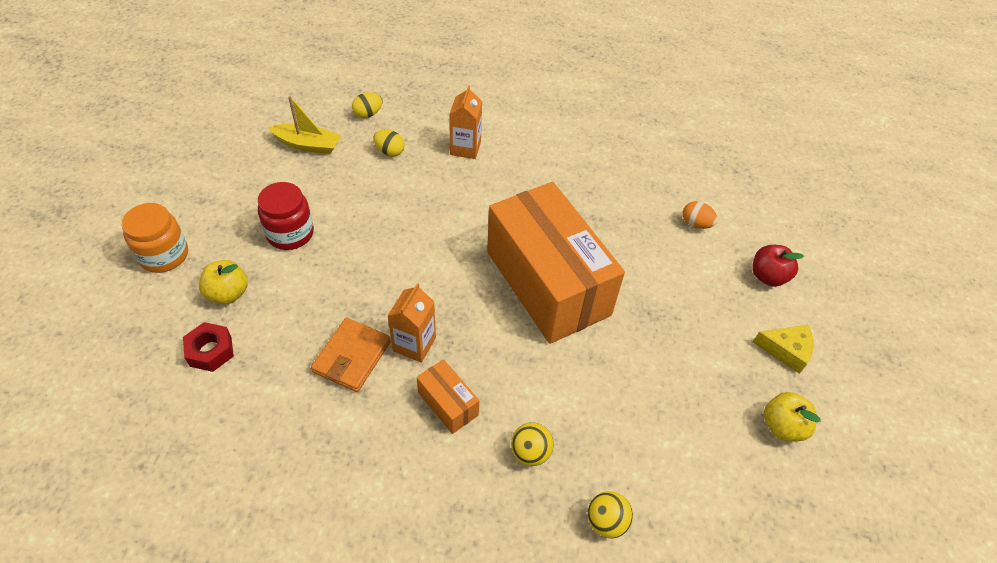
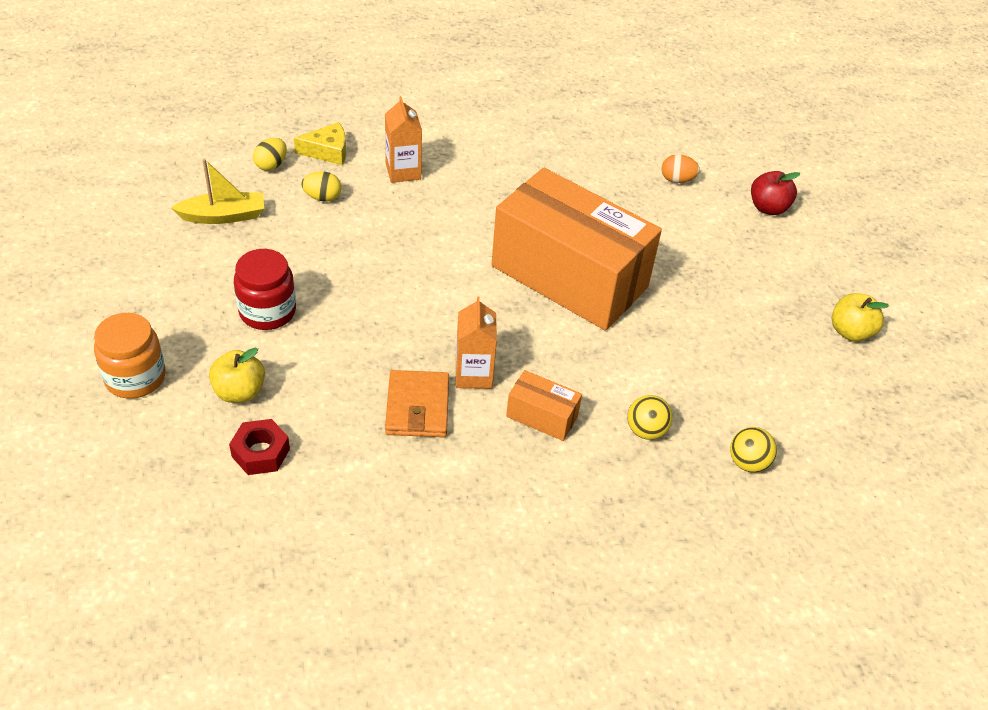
camera: 25 degrees left, 5 degrees down
(786, 350) = (819, 267): yellow cheese -> yellow cheese (328, 151)

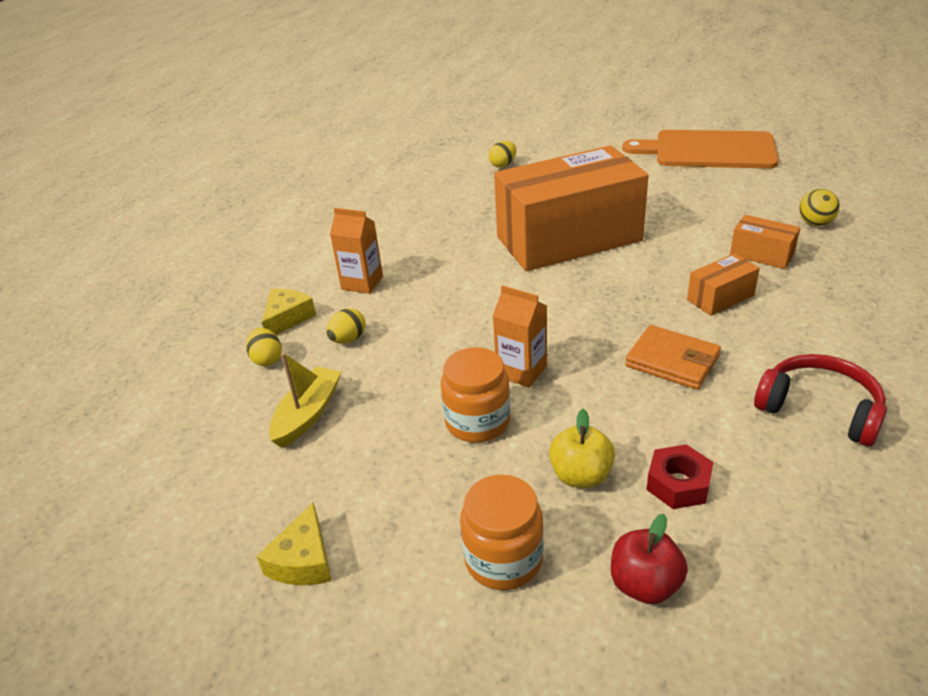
camera: 50 degrees left, 10 degrees down
(87, 279) = (303, 560): none -> yellow cheese
(267, 311) = (477, 422): red jar -> orange jar
(408, 526) = (819, 409): none -> red headphones
(473, 374) = (650, 318): orange carton -> orange carton (521, 371)
(646, 430) = (761, 255): yellow ball -> orange box
(677, 180) = (503, 165): orange egg -> yellow egg
(768, 208) = (564, 142): red apple -> red apple (645, 585)
(850, 332) = (708, 150): yellow apple -> orange cutting board

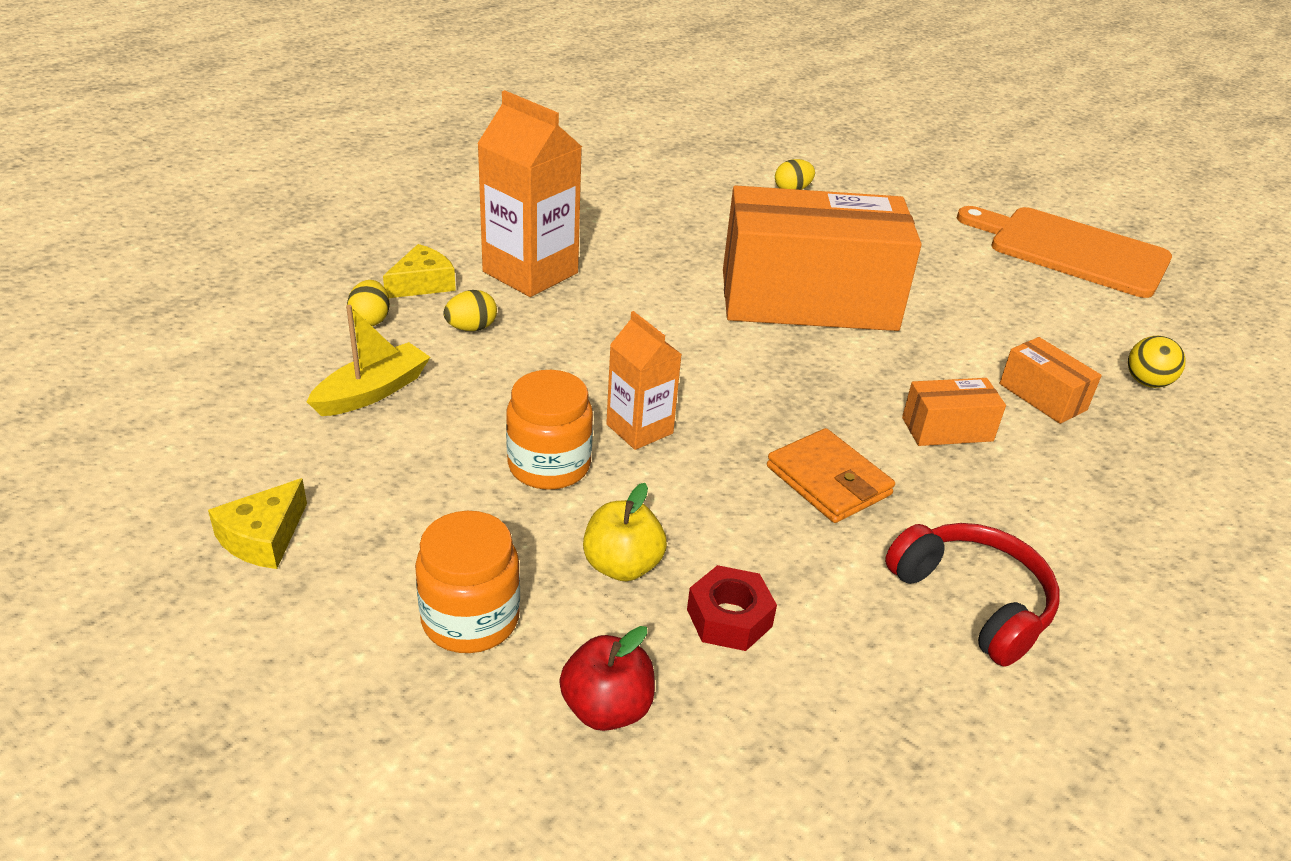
camera: 15 degrees right, 0 degrees up
(362, 283) = (530, 272): orange carton -> orange carton, size x1.69

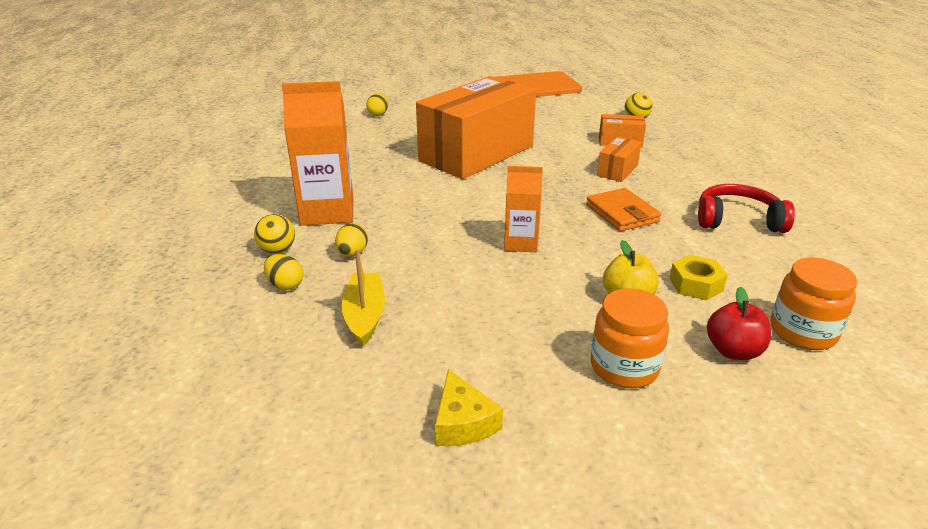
camera: 45 degrees left, 5 degrees down
(422, 283) = (277, 250): yellow cheese -> yellow ball
(549, 465) = (518, 284): orange jar -> orange jar (803, 332)
(729, 618) = (695, 284): red nut -> yellow nut
(828, 481) = (622, 213): orange wallet -> orange wallet turned 60 degrees clockwise

